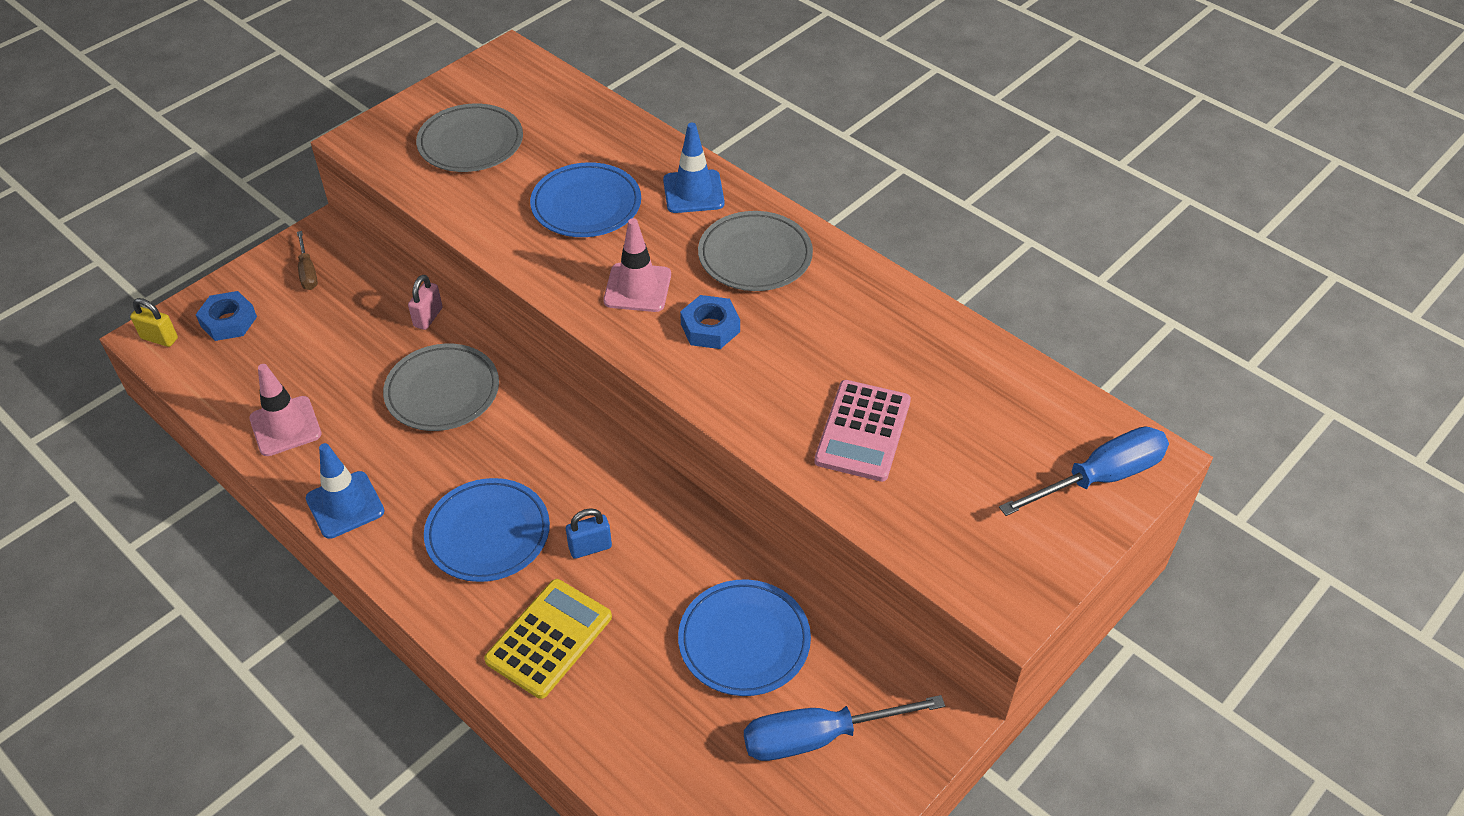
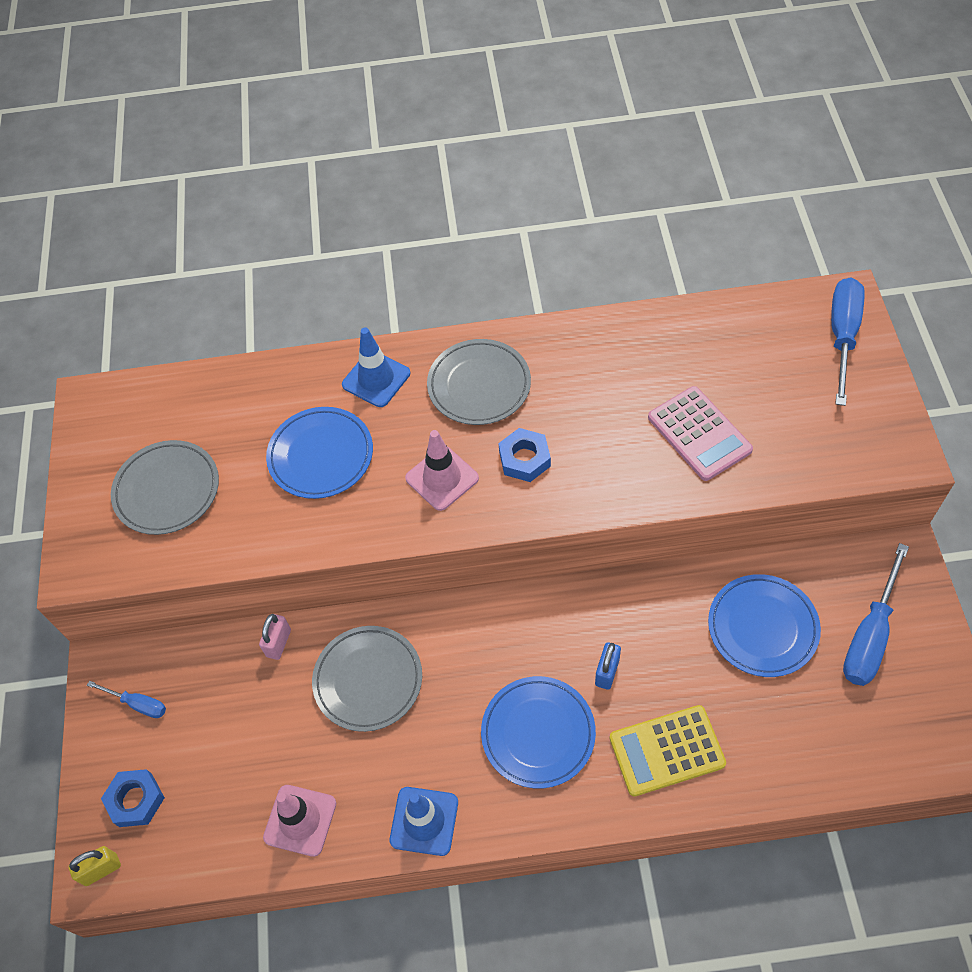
camera: 45 degrees left, 10 degrees up
(308, 272) = (138, 704): brown screwdriver -> blue screwdriver
(428, 317) = (278, 643): pink padlock -> pink padlock turned 45 degrees clockwise
(549, 638) = (667, 751): yellow calculator -> yellow calculator turned 90 degrees counterclockwise

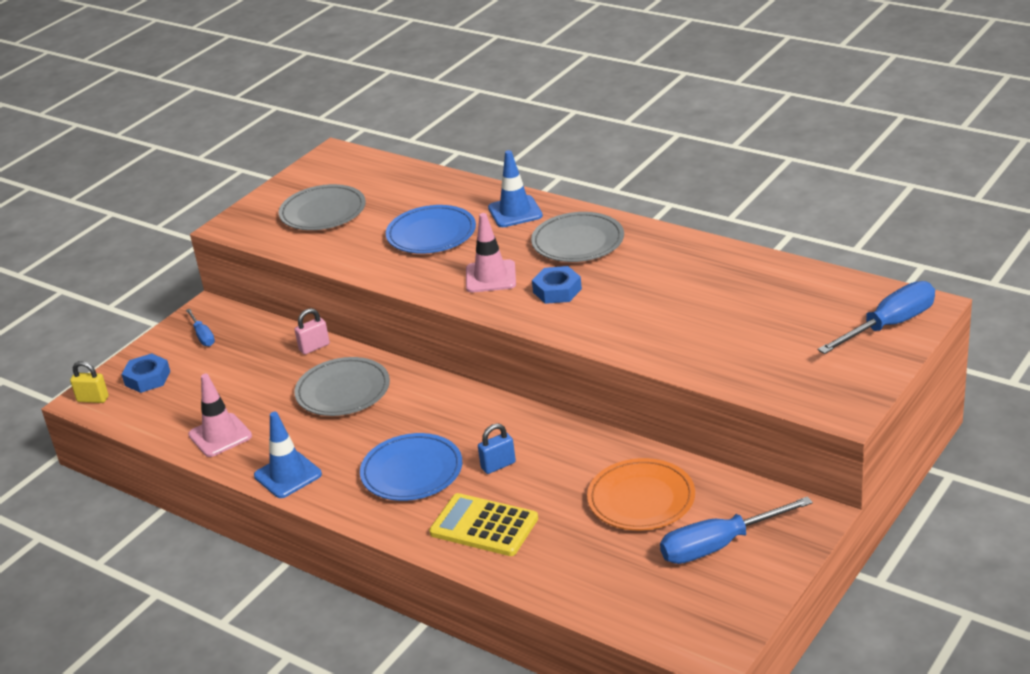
camera: 40 degrees right, 25 degrees down
(699, 433) = (698, 330): pink calculator -> none
(762, 627) = (641, 499): blue plate -> orange plate

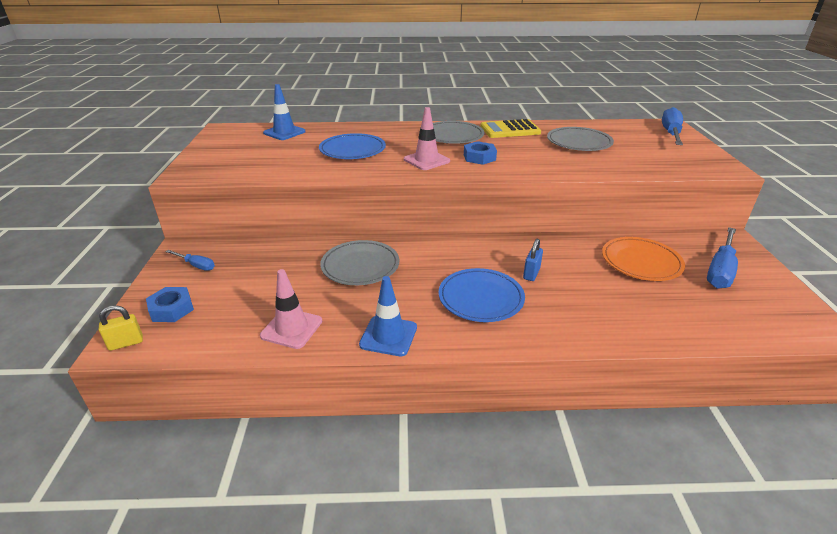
camera: 40 degrees left, 0 degrees up
(314, 347) = (303, 247): pink padlock -> none
(323, 212) = (254, 155): grey plate -> grey plate (579, 142)
(484, 526) = (580, 313): yellow calculator -> yellow calculator (510, 130)
(515, 212) = (392, 131): blue traffic cone -> blue traffic cone (284, 132)

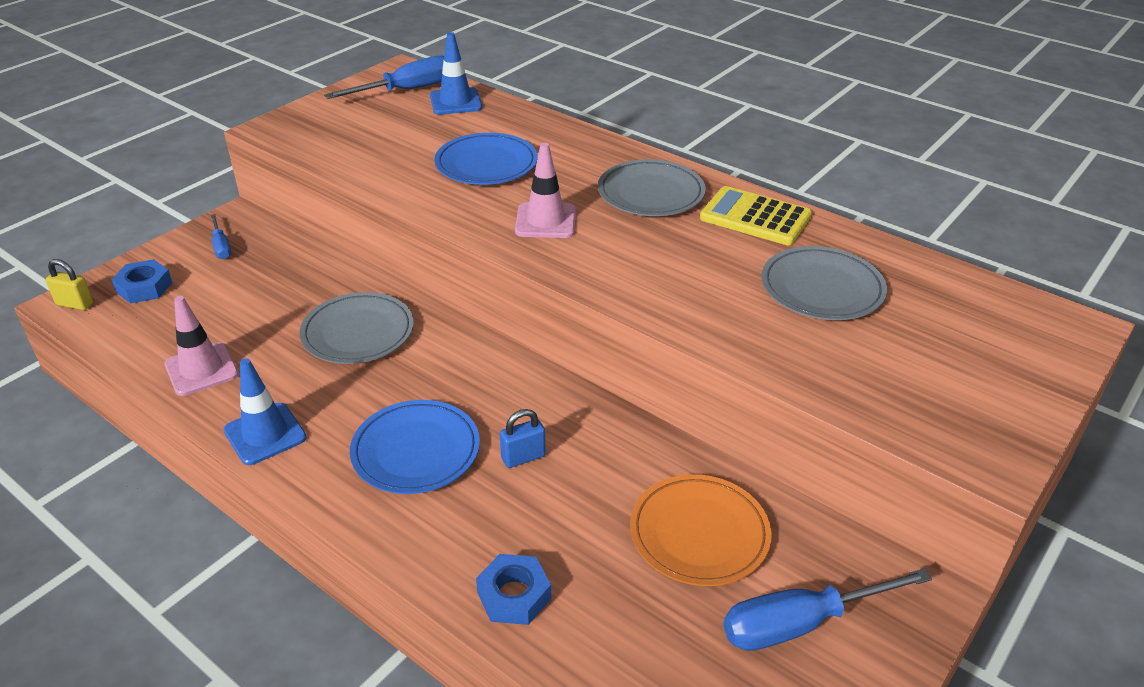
camera: 40 degrees right, 5 degrees up
(479, 157) = (621, 247): blue nut -> blue nut (514, 595)
(670, 133) = (1035, 346): blue screwdriver -> blue screwdriver (407, 90)

